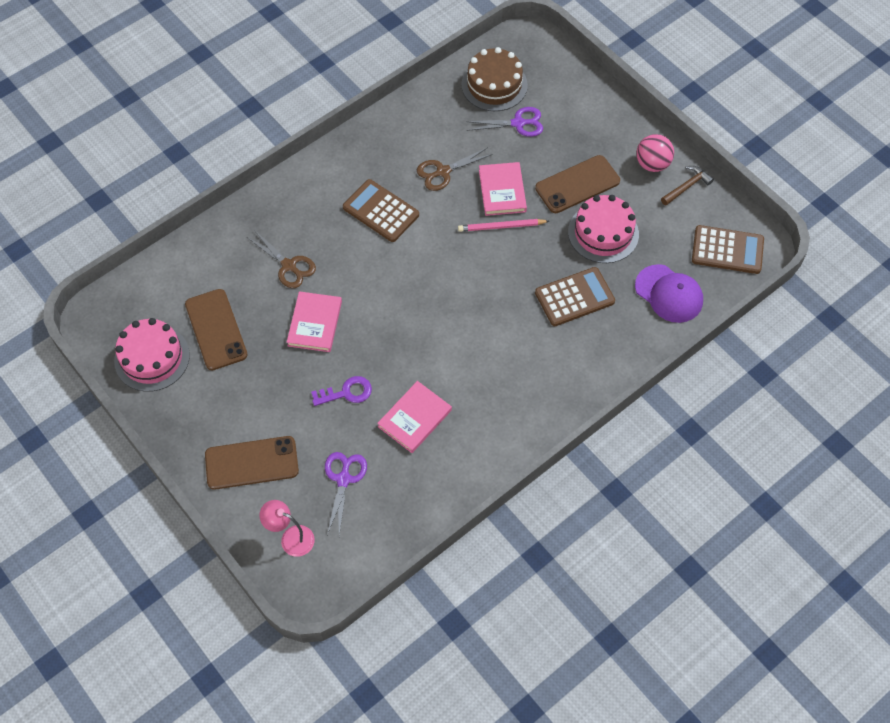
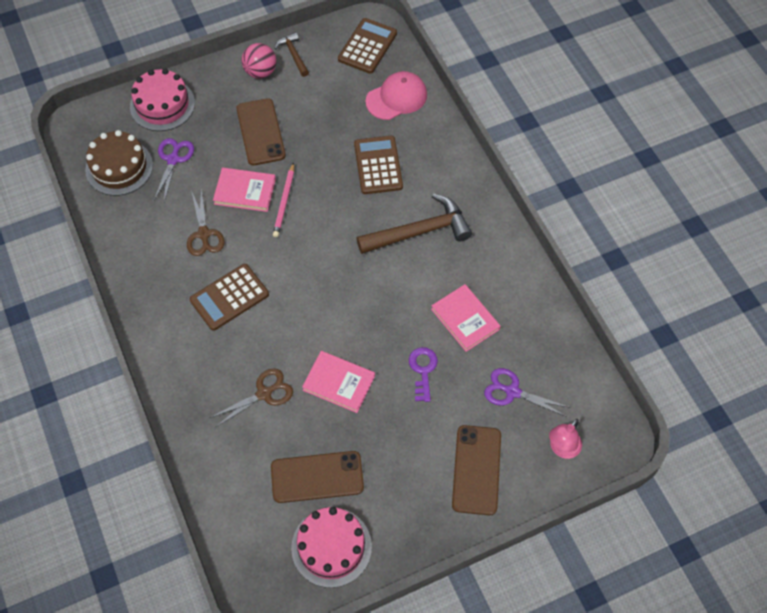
camera: 75 degrees left, 0 degrees up
(506, 354) = (420, 231): none -> brown hammer
(603, 233) = (319, 127): pink cake -> pink cake (162, 105)
(669, 294) = (396, 98): purple cap -> pink cap

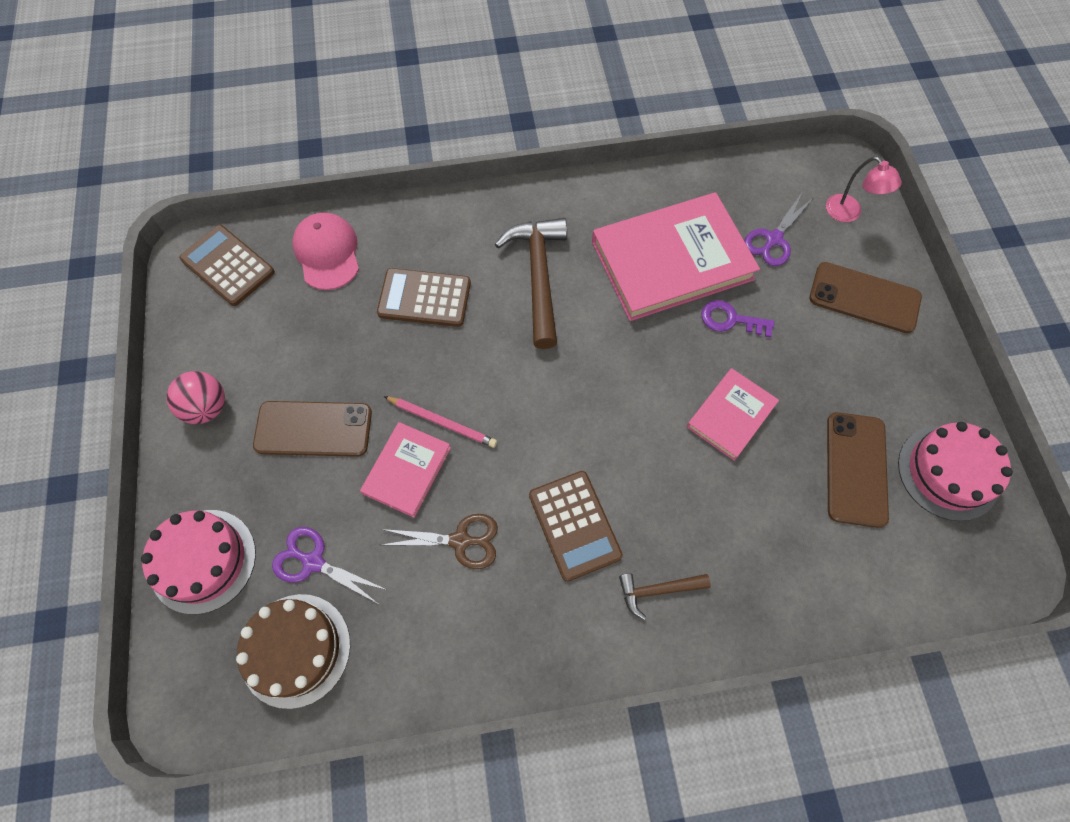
camera: 75 degrees left, 5 degrees up
(264, 393) = (730, 508): brown scissors -> none
(293, 55) = (197, 358): brown hammer -> brown hammer (657, 590)
(465, 319) = (671, 260): pink book -> pink book, size x1.92

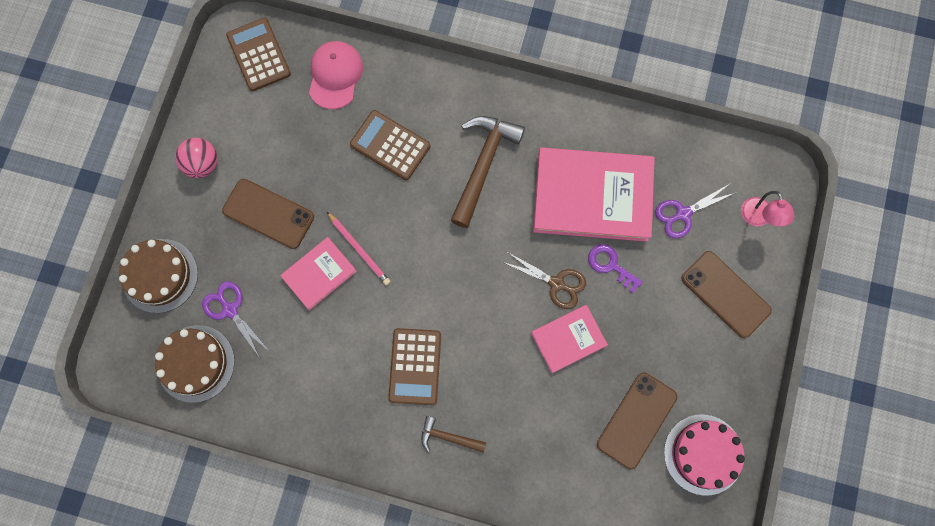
camera: 25 degrees right, 10 degrees up
(203, 561) = (160, 275): pink cake -> brown cake
(460, 541) = (333, 341): brown scissors -> brown scissors (556, 283)

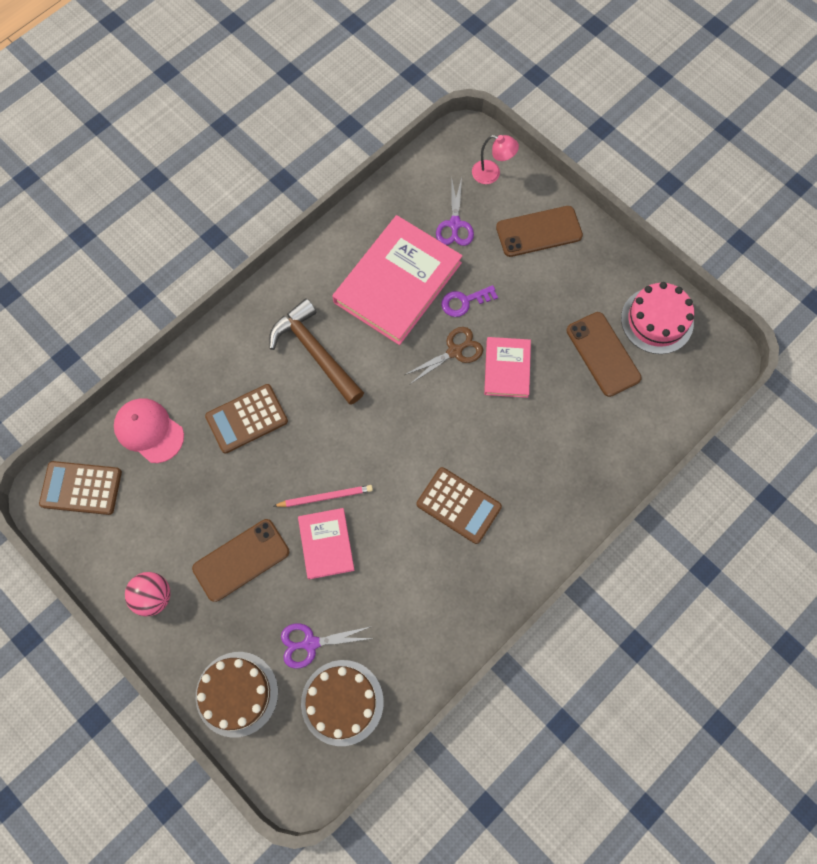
camera: 60 degrees left, 5 degrees down
(448, 437) = (535, 511): brown hammer -> none

